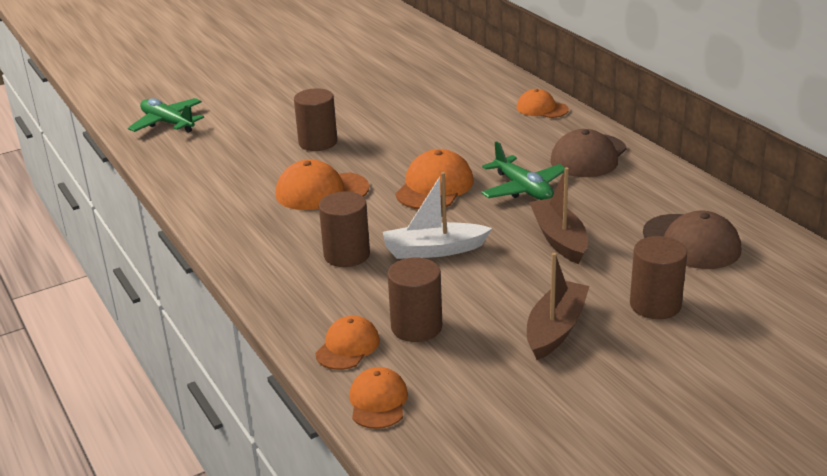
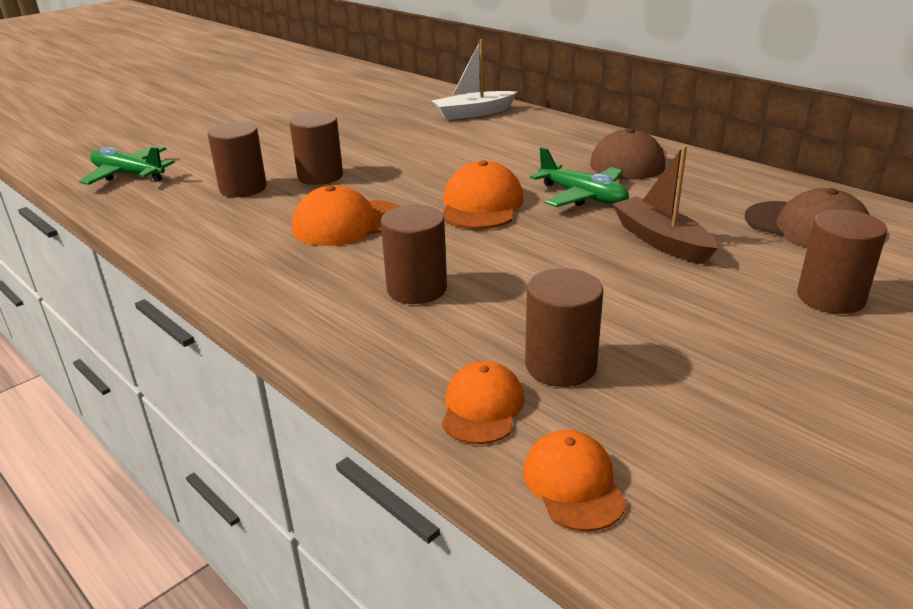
camera: 15 degrees left, 0 degrees up
(252, 147) = (243, 188): none -> brown cylinder
(434, 250) = (523, 270): white boat -> white boat (473, 113)
(542, 108) = (548, 125): orange cap -> none
(555, 329) = (739, 342): brown boat -> none

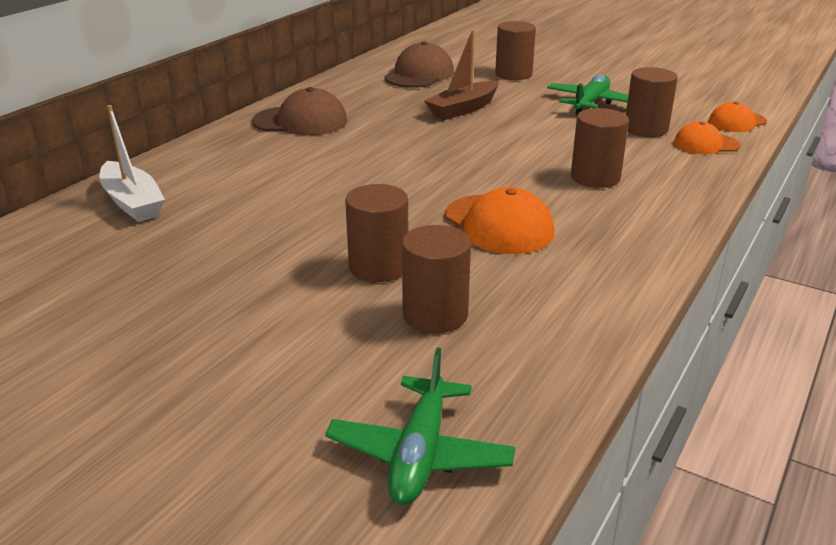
camera: 105 degrees left, 0 degrees up
(481, 205) = (426, 170): orange cap -> none
(582, 196) = (391, 134): green plane -> green plane (590, 103)

